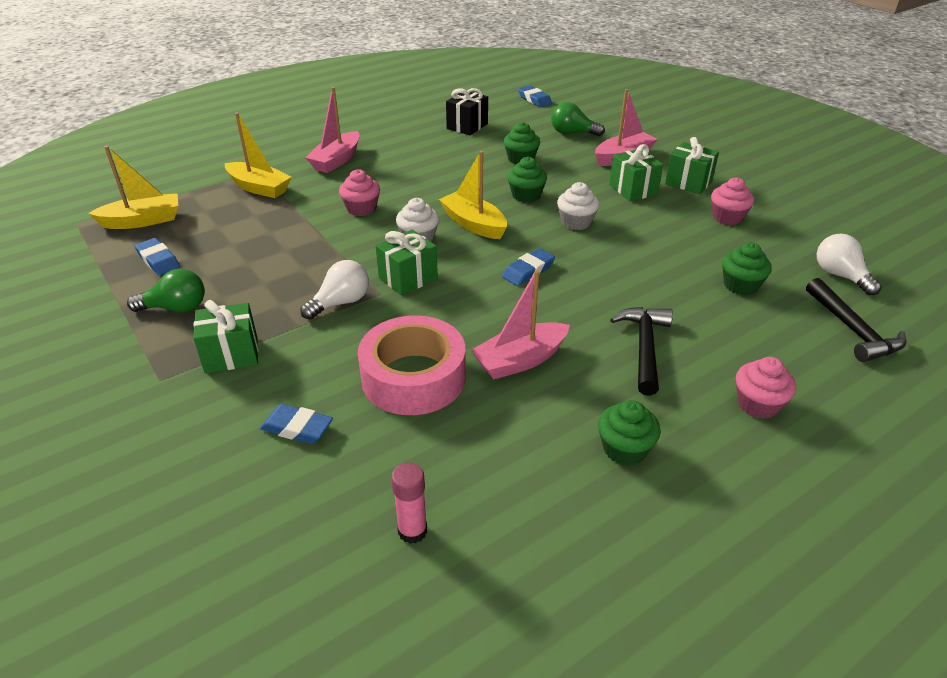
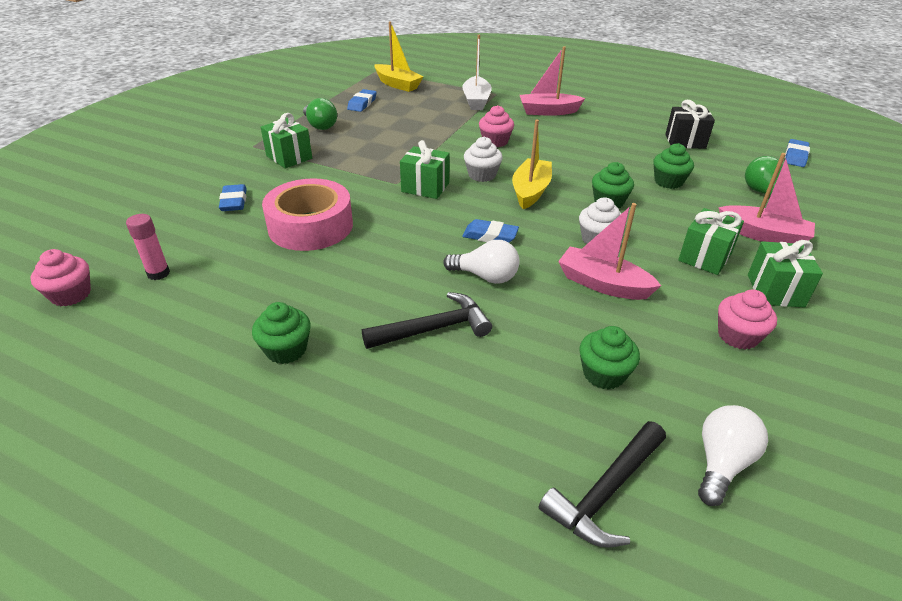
camera: 60 degrees right, 0 degrees up
(259, 188) = (476, 101): yellow boat -> white boat
(341, 303) = (372, 172): white light bulb -> white light bulb (485, 276)
(520, 360) = (364, 266): pink boat -> pink boat (602, 284)
(757, 404) = (400, 426): pink cupcake -> pink cupcake (71, 294)

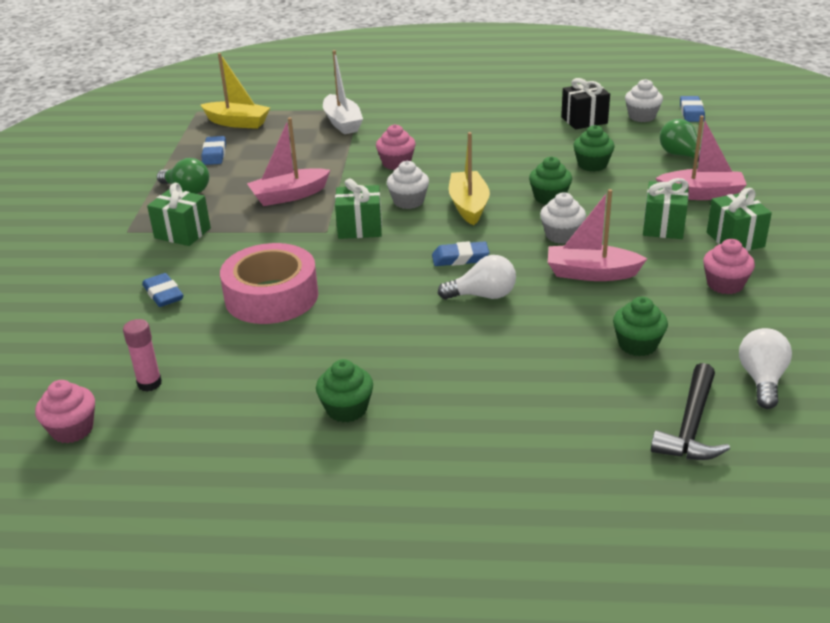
camera: 20 degrees left, 5 degrees down
(433, 329) = (469, 352): black hammer -> none
(548, 111) = (428, 118): pink boat -> pink boat (289, 195)
(743, 150) = (642, 116): none -> white cupcake

